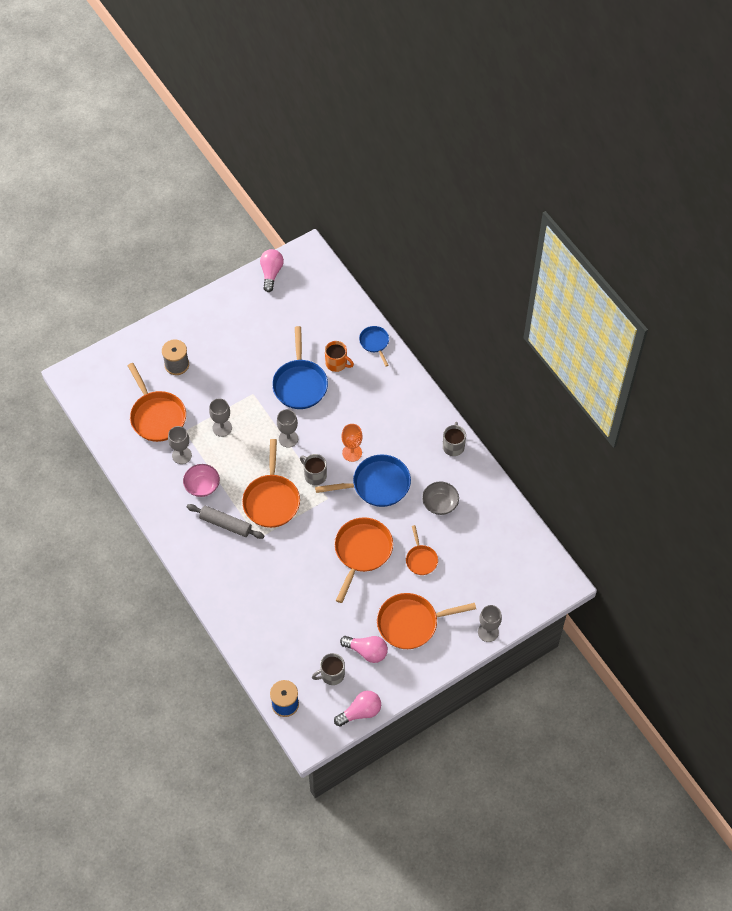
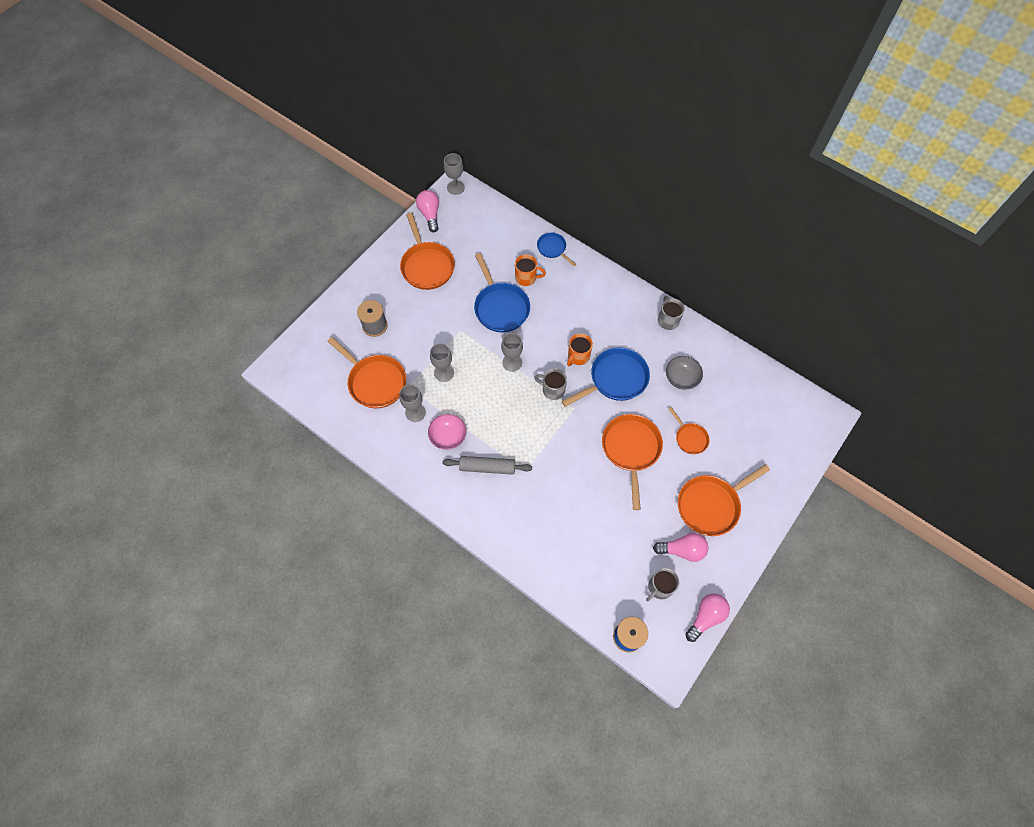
camera: 20 degrees left, 5 degrees up
(271, 500) = (522, 427): orange pan -> orange pan (427, 265)
(352, 453) = (578, 356): orange goblet -> orange mug
(488, 632) = (786, 488): grey goblet -> grey goblet (455, 187)

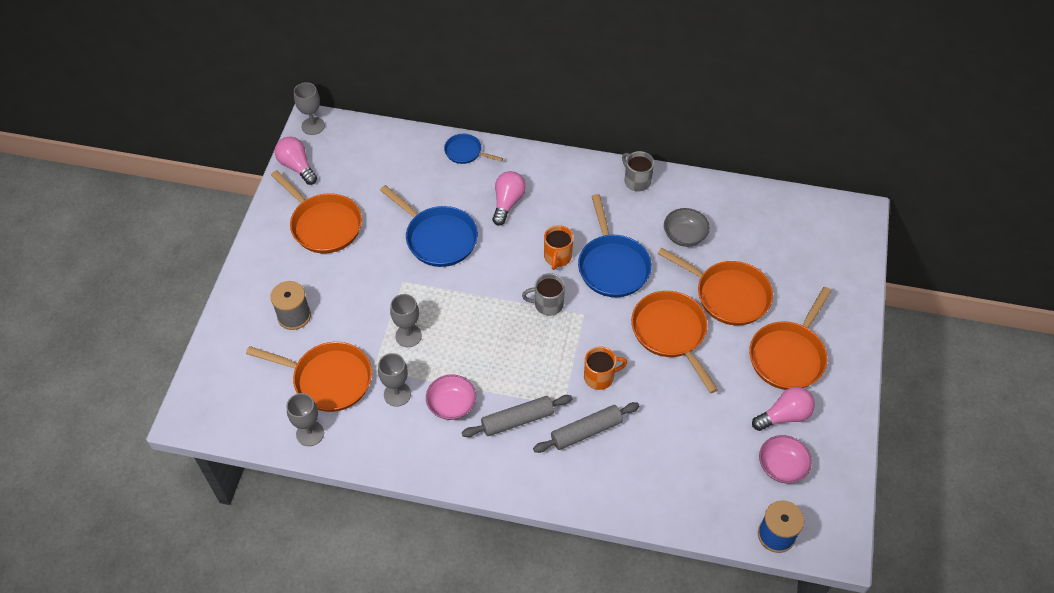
camera: 25 degrees left, 10 degrees down
(512, 362) = (484, 293): grey goblet -> grey goblet (310, 433)
(526, 278) = (452, 195): orange mug -> orange mug (600, 377)
(531, 497) = (586, 431): none -> grey rolling pin
(615, 379) = (612, 265): blue pan -> blue pan turned 135 degrees clockwise
(659, 587) = (781, 466): grey mug -> pink bowl
(689, 438) = (727, 295): orange pan -> orange pan, size x1.82
(706, 617) = (847, 475): pink light bulb -> pink light bulb (507, 203)

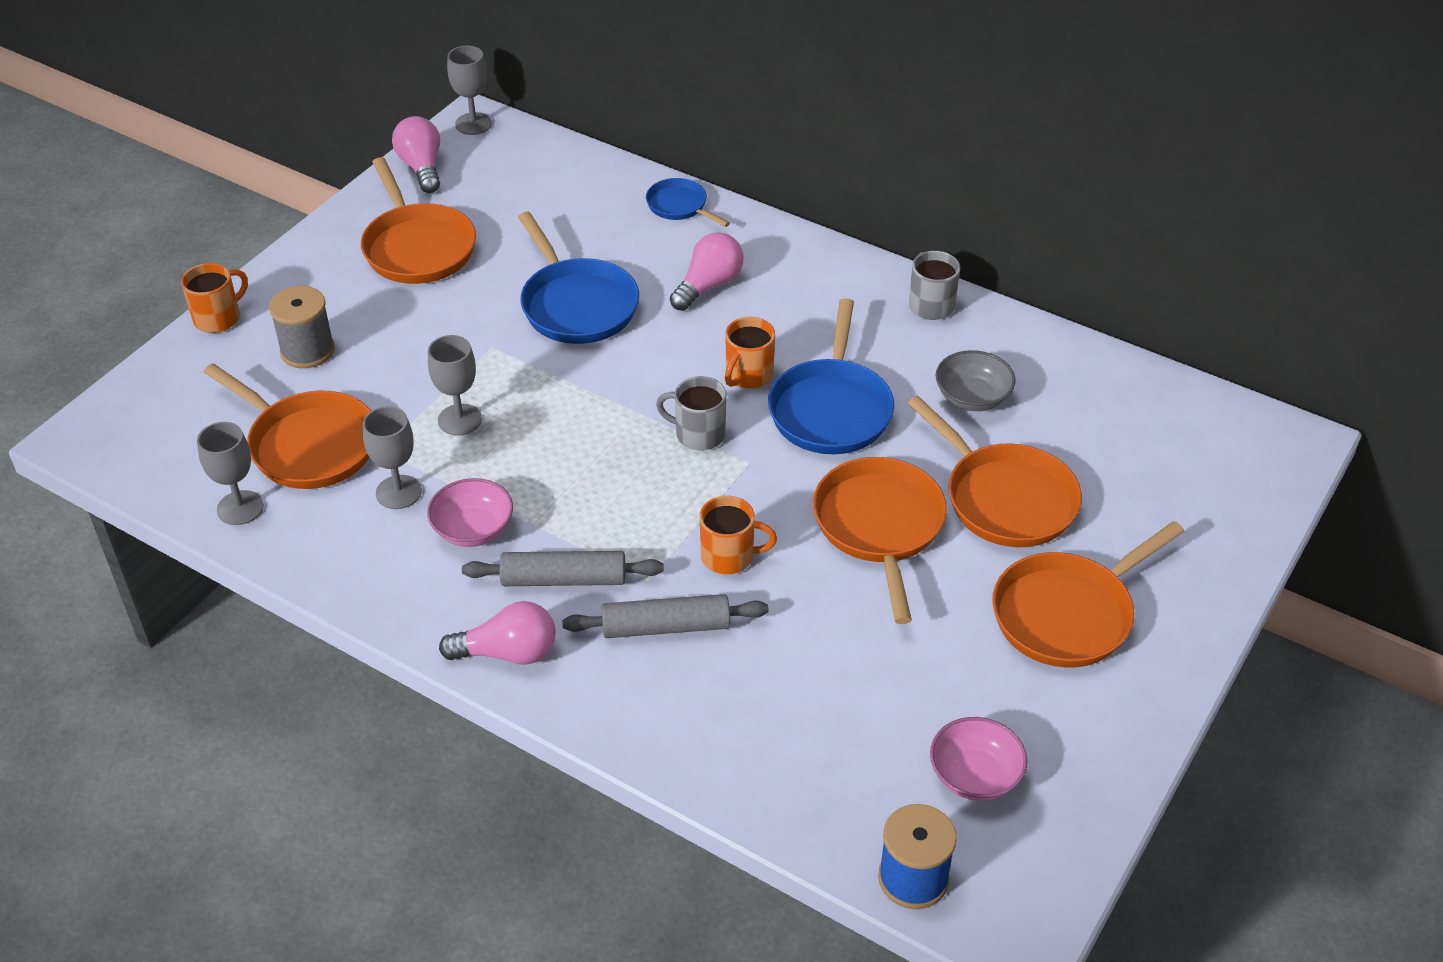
camera: 20 degrees right, 10 degrees down
(227, 309) = (218, 318): none -> orange mug
(784, 416) = (1017, 701): pink light bulb -> pink light bulb (508, 653)

